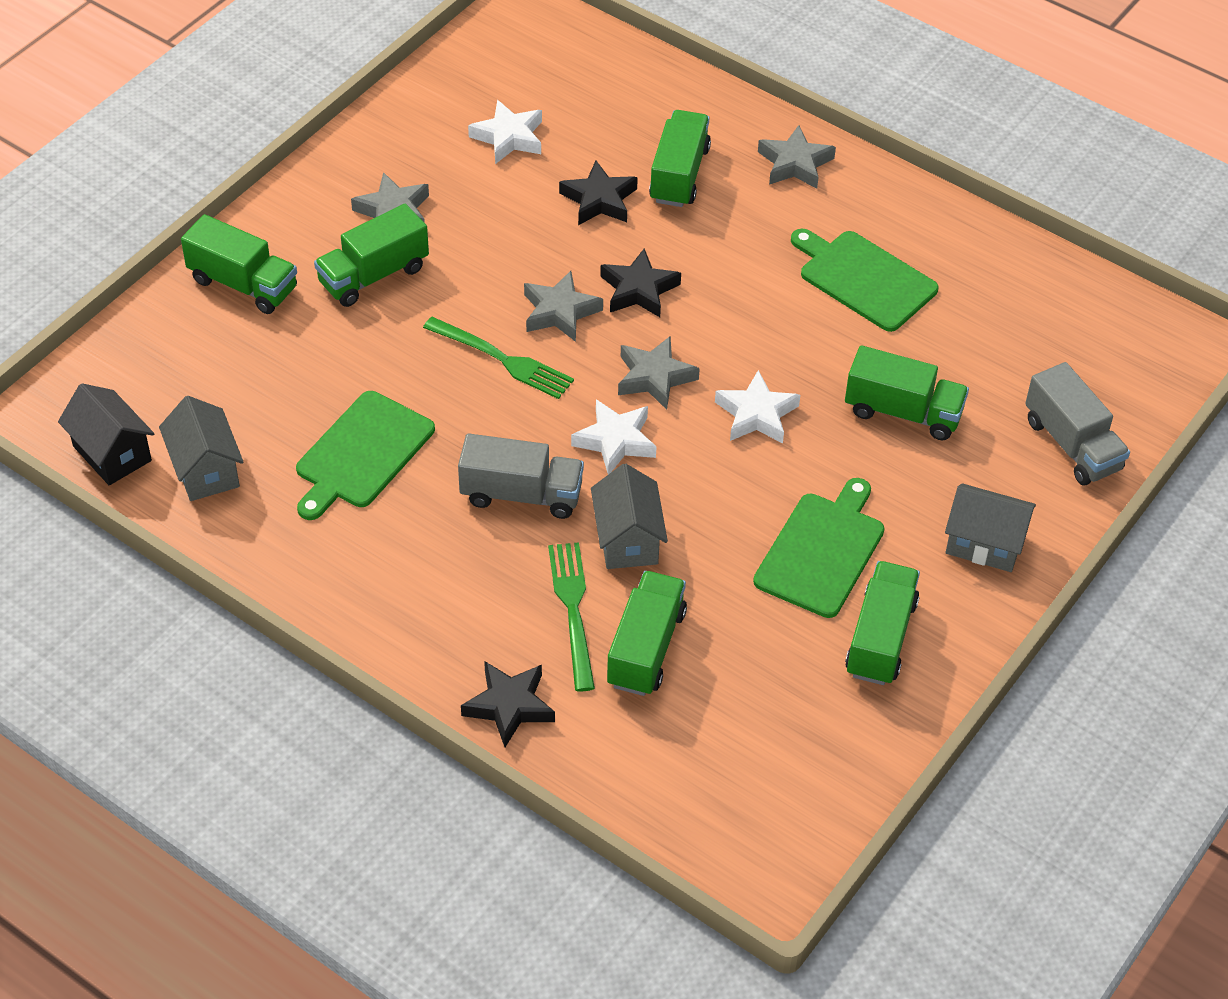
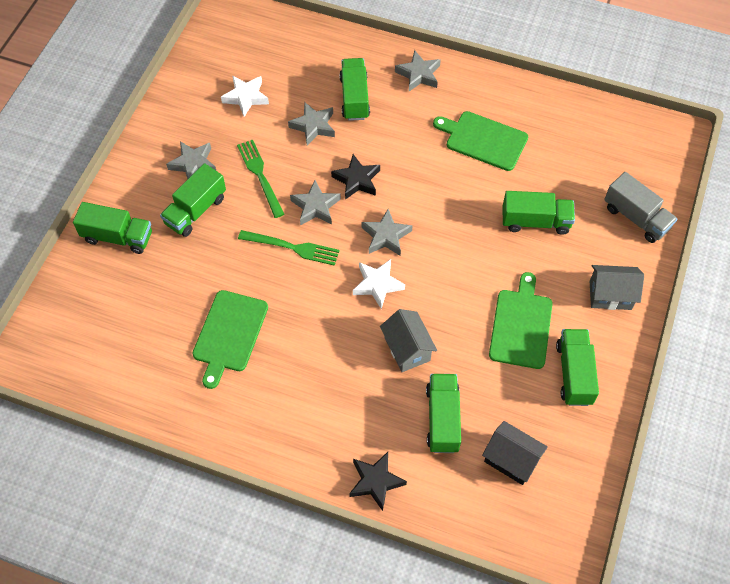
camera: 15 degrees left, 10 degrees up
(112, 453) = (74, 376): black house -> black house (511, 460)
(205, 470) = (137, 371): grey house -> none
(521, 494) = (334, 336): grey truck -> none
(572, 609) = (390, 405): green fork -> green fork (260, 175)
(599, 200) = (313, 126): black star -> grey star
(756, 414) = (453, 245): white star -> none

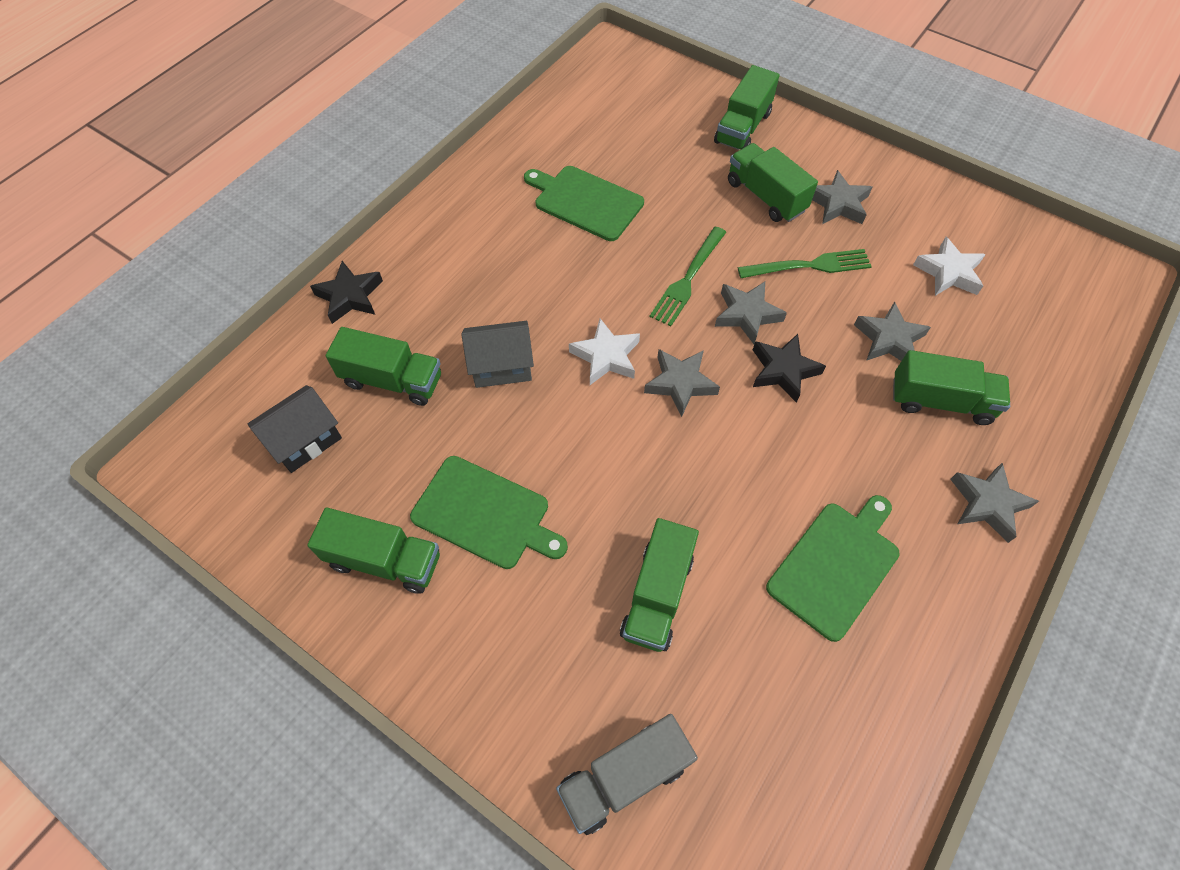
camera: 105 degrees right, 0 degrees up
(610, 295) = (489, 666): grey house -> none

